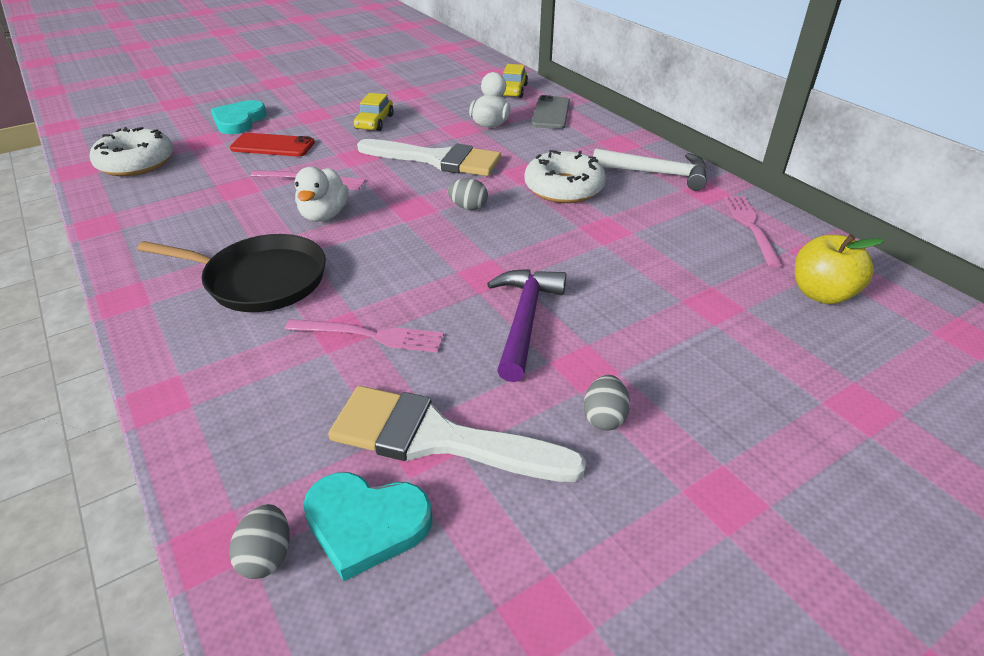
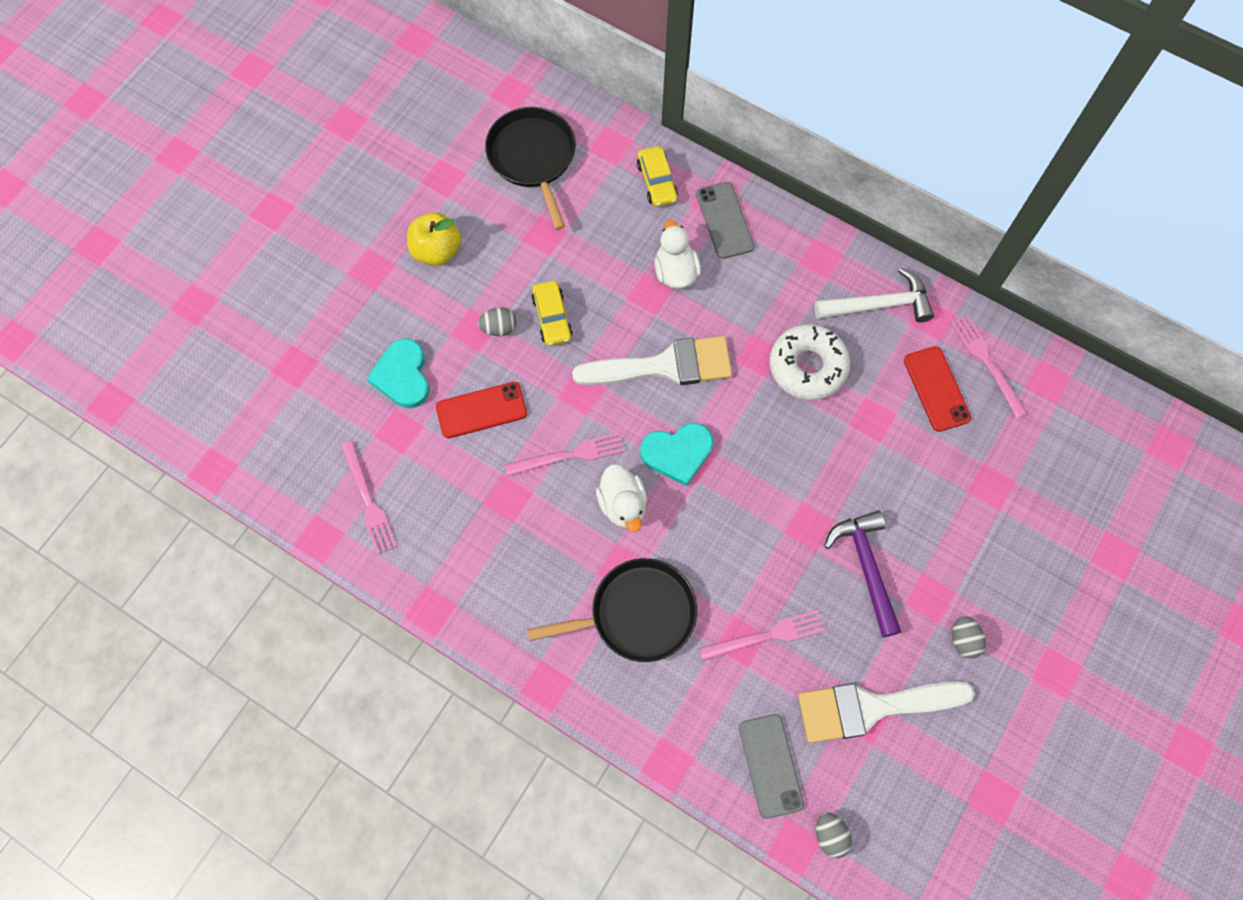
camera: 25 degrees left, 30 degrees up
(136, 163) = (368, 501): white donut -> pink fork
(266, 446) = (770, 765): none -> grey phone
(366, 524) = (869, 789): turquoise heart -> turquoise heart (677, 453)
(434, 68) = (533, 158): none -> black pan
(468, 207) = (741, 436): grey egg -> grey egg (499, 328)
(686, 228) = (936, 389): none -> red phone
(821, 294) = (1063, 437): yellow apple -> yellow apple (437, 251)

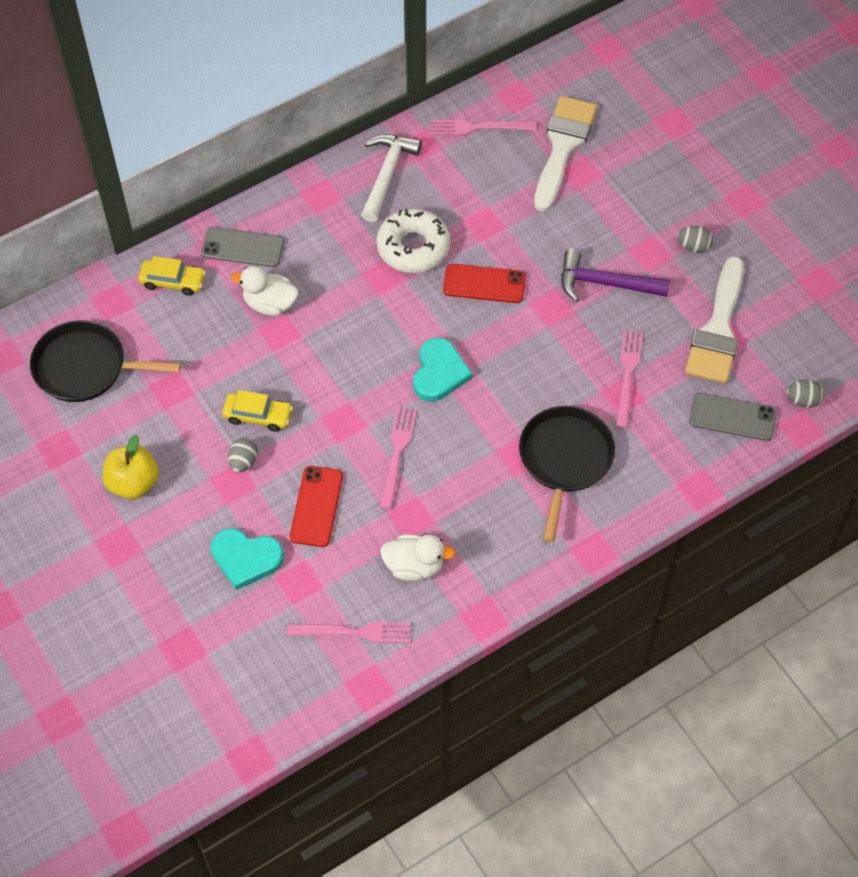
camera: 65 degrees left, 10 degrees down
(622, 504) = (463, 432): white duck -> white duck (414, 566)
(664, 366) = (354, 349): white brush -> white brush (563, 147)
(936, 389) = (482, 170): red phone -> red phone (484, 284)

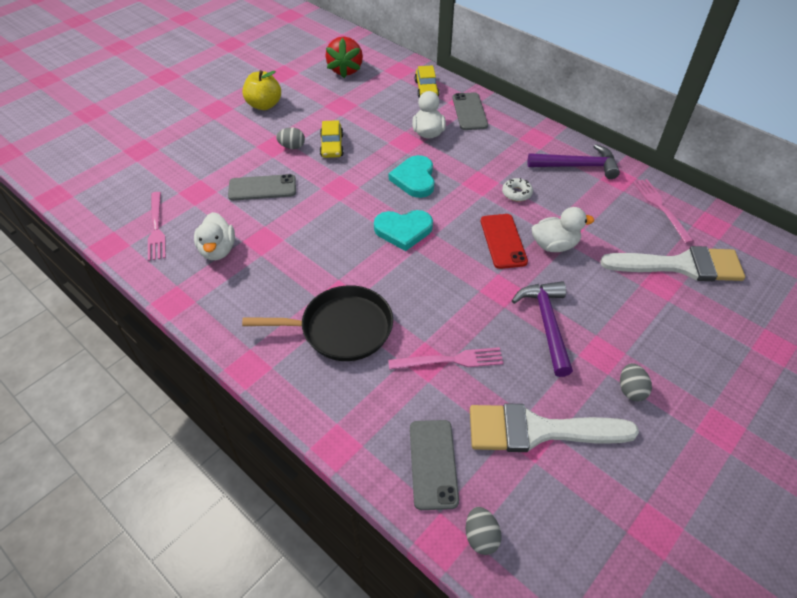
camera: 75 degrees right, 10 degrees down
(85, 367) = (345, 70): black pan -> red strawberry
(246, 558) = (213, 163): turquoise heart -> turquoise heart (414, 179)
(316, 506) = (262, 188): red phone -> grey phone
(387, 175) = (577, 166): white hammer -> purple hammer
(397, 454) = (319, 221): pink fork -> none
(413, 247) = (516, 193): white donut -> white donut, size x0.49
(504, 240) = (554, 245): none -> white duck

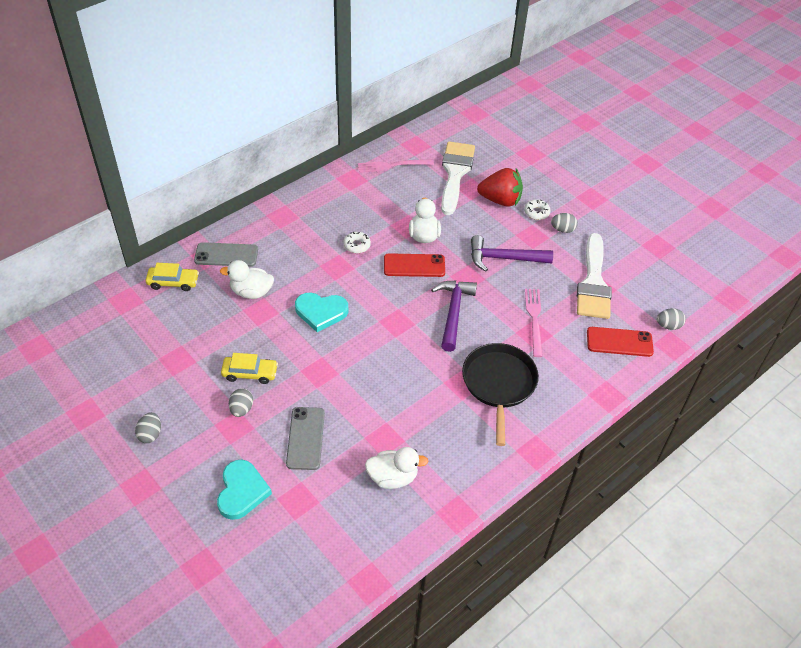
camera: 85 degrees left, 0 degrees up
(156, 228) = (350, 537): pink fork -> none
(264, 105) = (150, 434): yellow apple -> grey egg
(345, 70) = (105, 349): red strawberry -> red strawberry (500, 200)
(403, 230) = (390, 329): turquoise heart -> turquoise heart (242, 491)
(433, 463) = (619, 342): grey phone -> red phone
(577, 166) = (330, 199): purple hammer -> purple hammer (453, 313)
(651, 357) = (536, 212): none -> white donut

